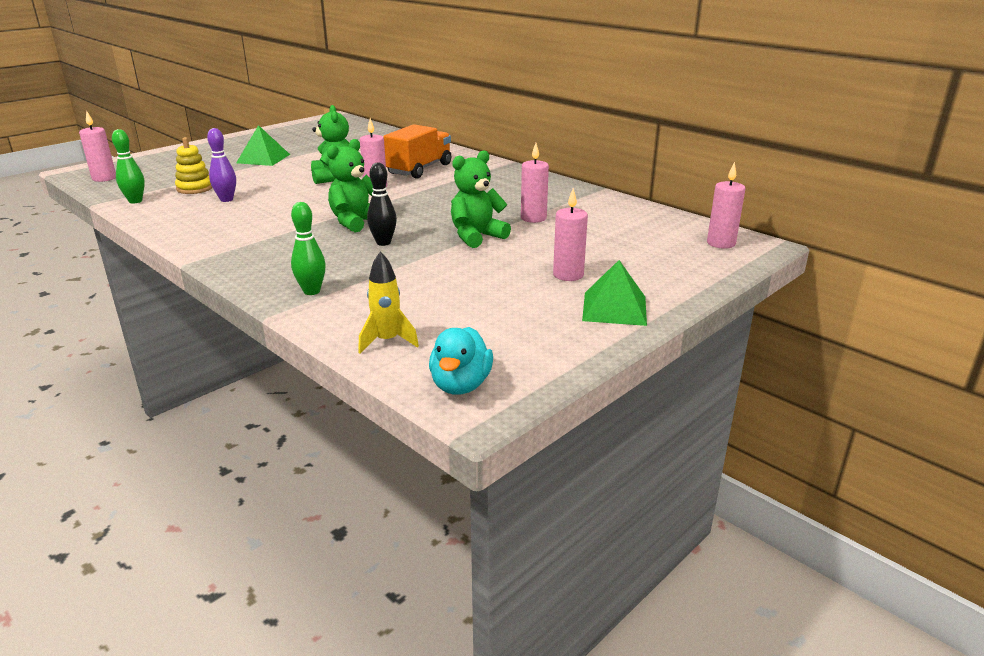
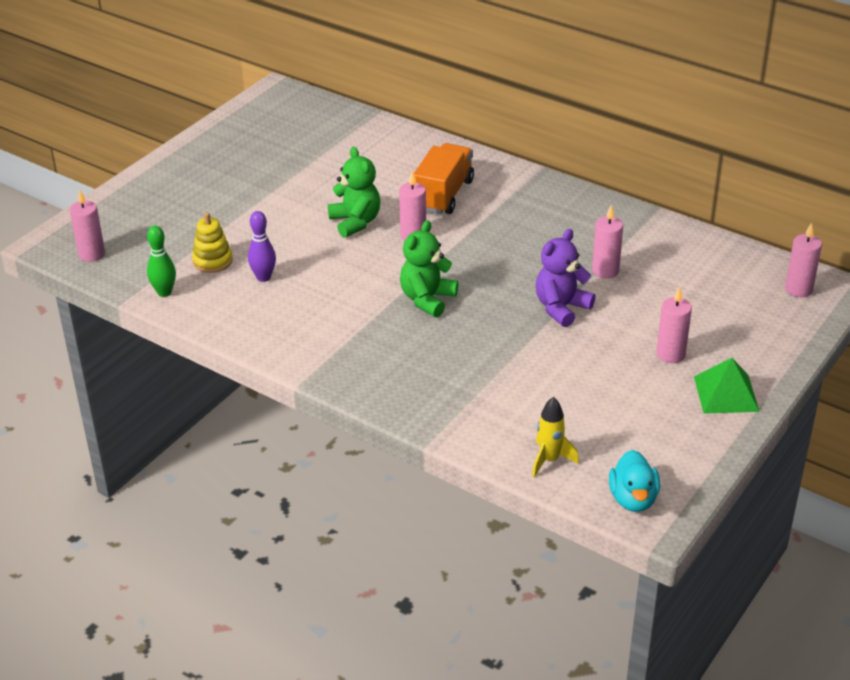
camera: 10 degrees left, 10 degrees up
(263, 158) = (249, 193): green pyramid -> none
(311, 291) = (446, 408): green bowling pin -> none
(383, 242) = (474, 329): black bowling pin -> none
(476, 236) = (561, 308): green teddy bear -> purple teddy bear

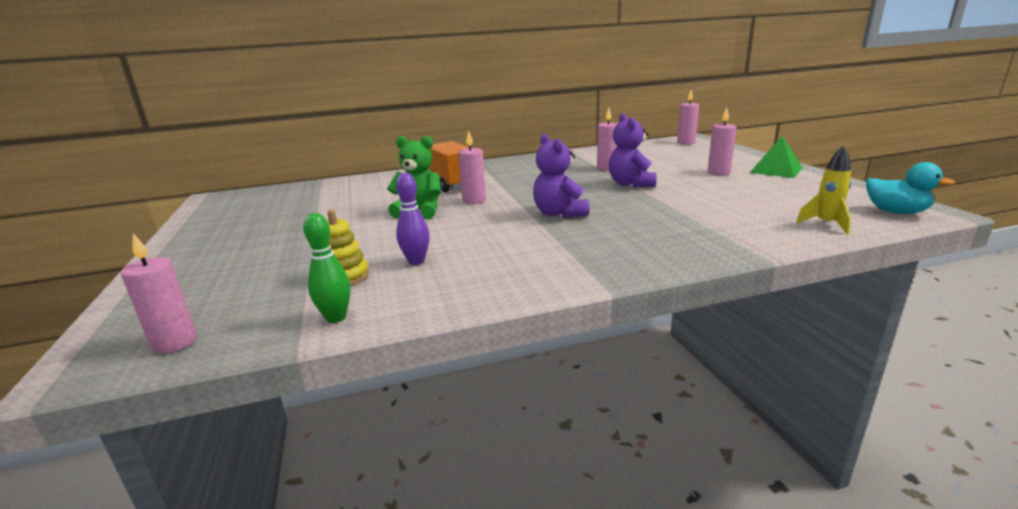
camera: 50 degrees left, 15 degrees down
(427, 299) = (559, 213): green teddy bear -> purple teddy bear

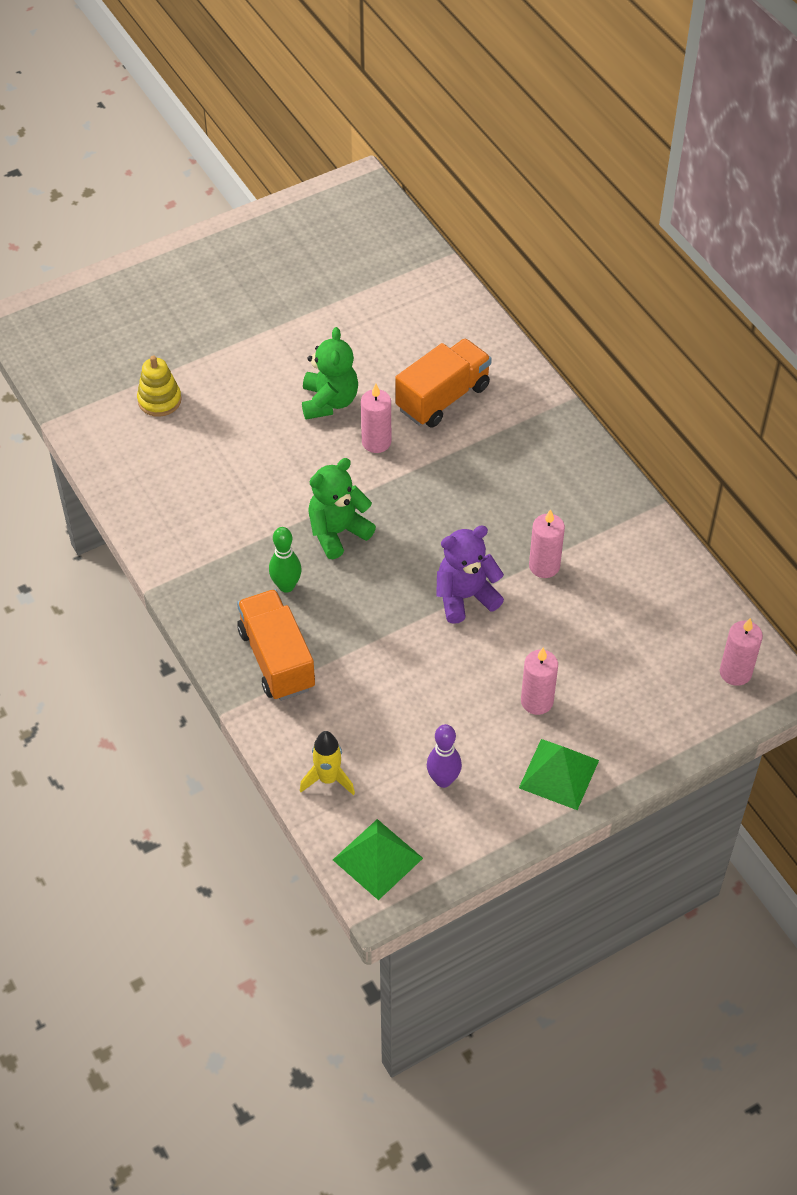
camera: 75 degrees right, 30 degrees up
(175, 342) = (51, 348): pink candle -> none
(336, 318) = (92, 423): green bowling pin -> green bowling pin (286, 586)
(416, 261) = (196, 441): purple bowling pin -> purple bowling pin (443, 780)
(559, 213) = (337, 532): purple teddy bear -> green teddy bear
(698, 237) = (277, 659): none -> orange truck
(896, 212) = (377, 859): turquoise duck -> green pyramid

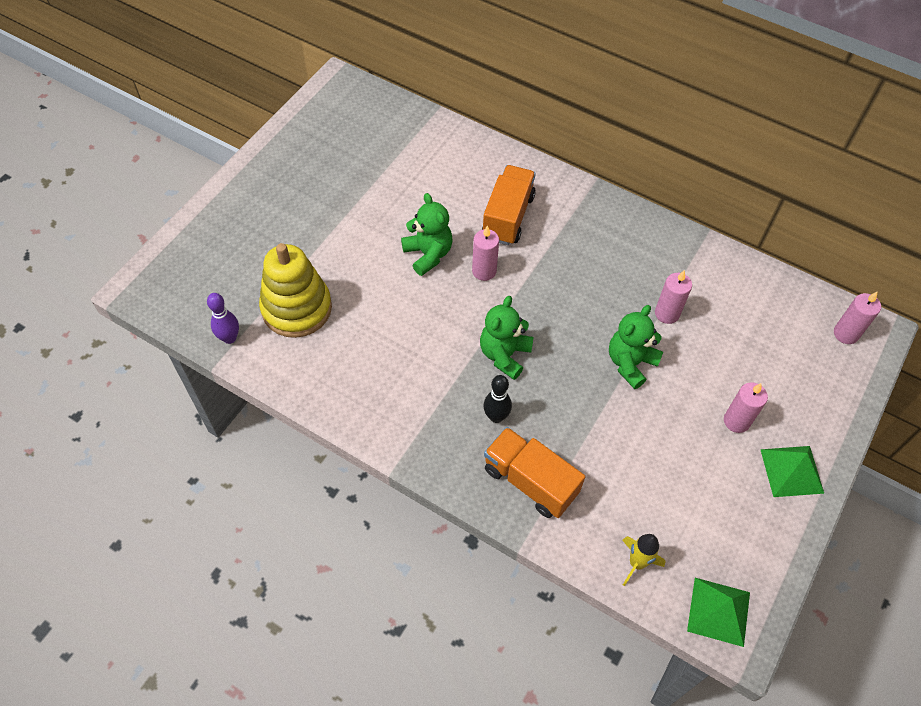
camera: 30 degrees left, 5 degrees up
(159, 400) = (297, 308): yellow stacking toy -> yellow stacking toy, size x1.85
(286, 586) = (496, 416): green bowling pin -> black bowling pin
(443, 780) = (718, 519): purple bowling pin -> purple bowling pin (229, 338)
(465, 597) = (630, 363): purple teddy bear -> green teddy bear

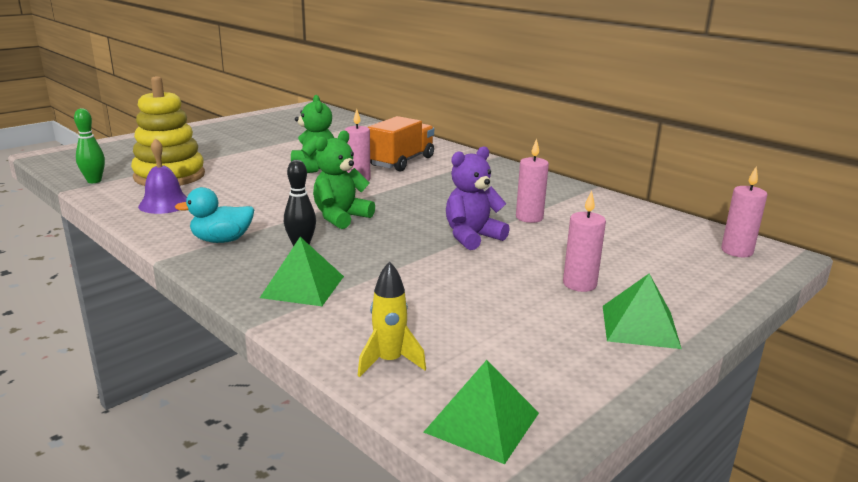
camera: 15 degrees right, 35 degrees down
(229, 338) = (94, 181): purple bowling pin -> green bowling pin
(331, 369) = (164, 204): none -> purple bell
(424, 424) = (222, 240): none -> turquoise duck
(530, 481) = (303, 286): orange truck -> green pyramid
(630, 363) = (472, 237): green teddy bear -> purple teddy bear

